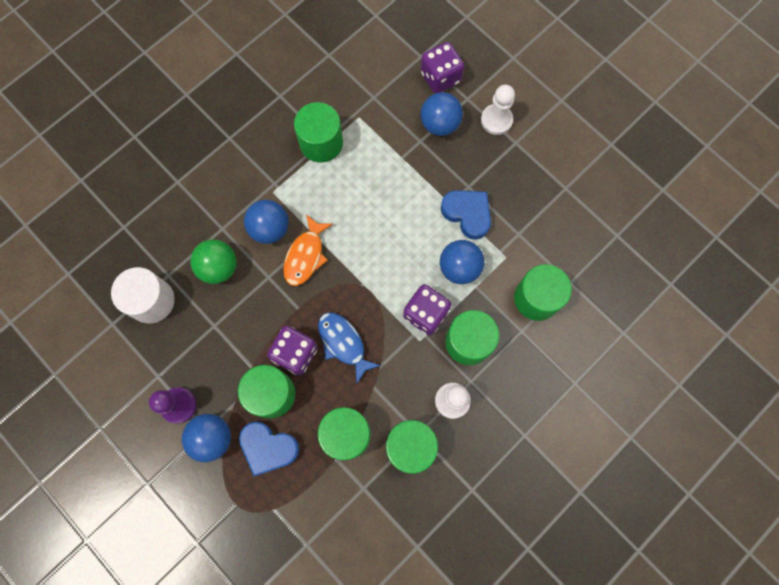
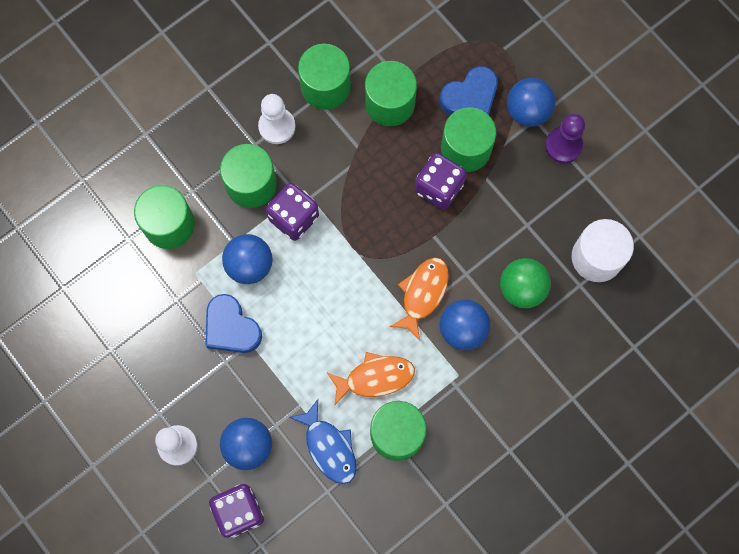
camera: 175 degrees left, 0 degrees up
(268, 448) = (470, 97): blue heart -> blue heart turned 120 degrees clockwise
(342, 184) = (375, 377): none -> orange fish
(343, 343) = (386, 194): blue fish -> blue fish (329, 447)

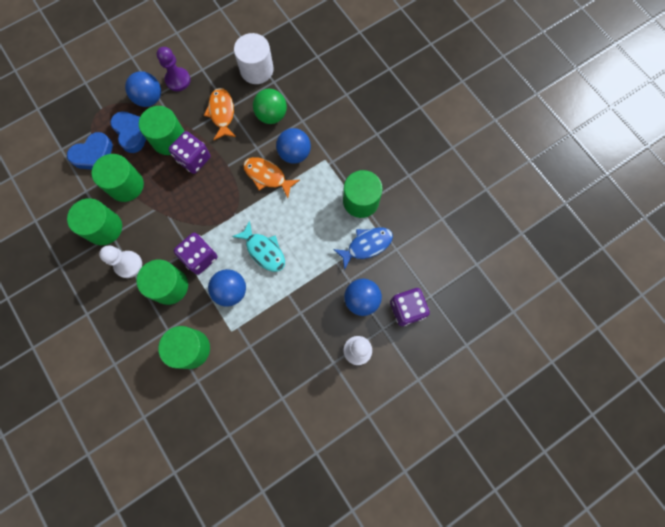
camera: 85 degrees left, 0 degrees up
(231, 327) = (275, 307): blue heart -> blue heart (93, 154)
(310, 302) = (264, 250): none -> turquoise fish
(375, 377) = (321, 211): orange fish -> orange fish (222, 113)

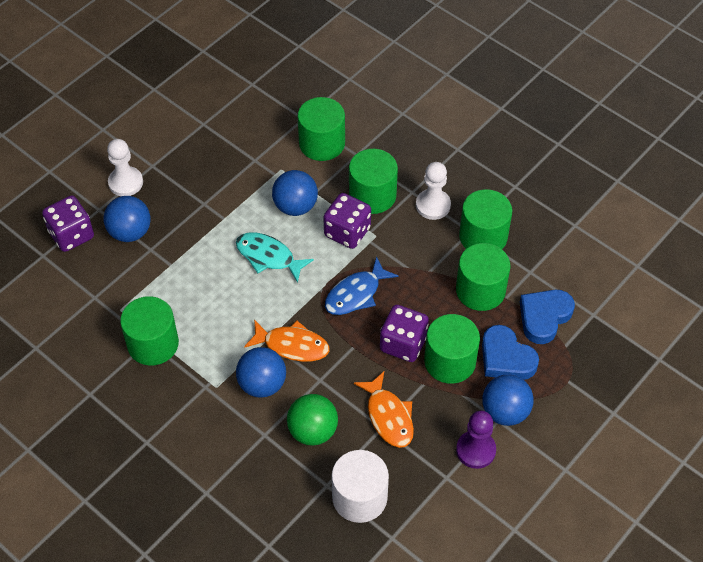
camera: 165 degrees right, 20 degrees down
(366, 245) = (135, 292): blue fish -> blue fish (356, 294)

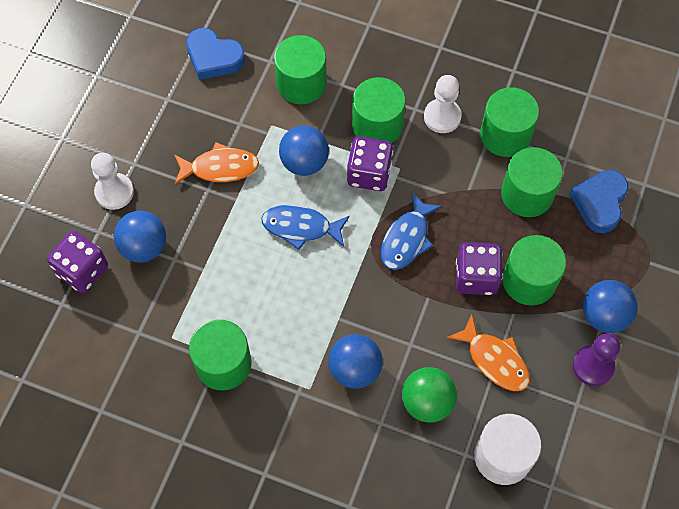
camera: 20 degrees left, 10 degrees up
(268, 257) = (300, 227): turquoise fish -> blue fish
(292, 345) = (367, 316): orange fish -> orange fish (220, 168)
(506, 358) = (581, 258): blue heart -> blue heart (214, 57)

